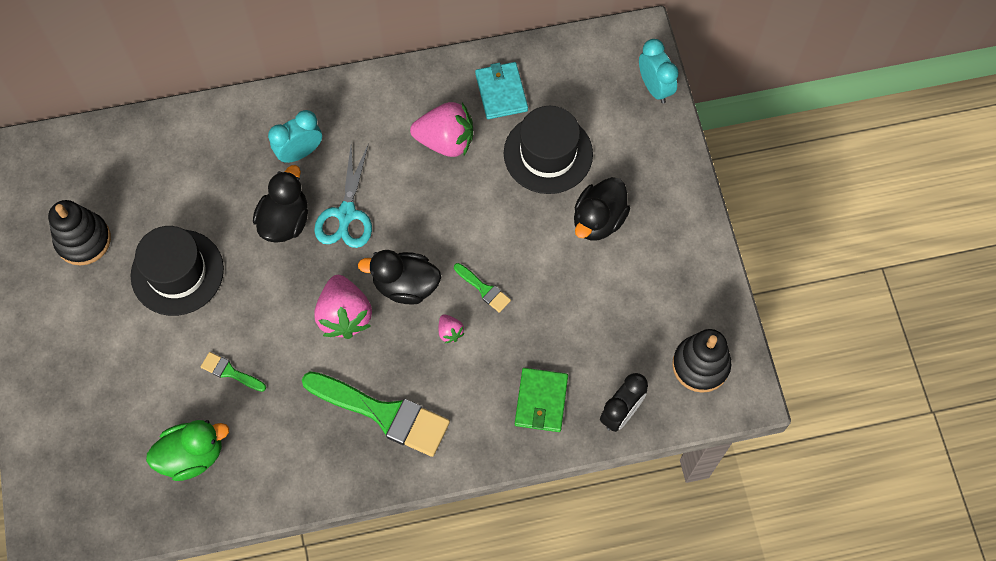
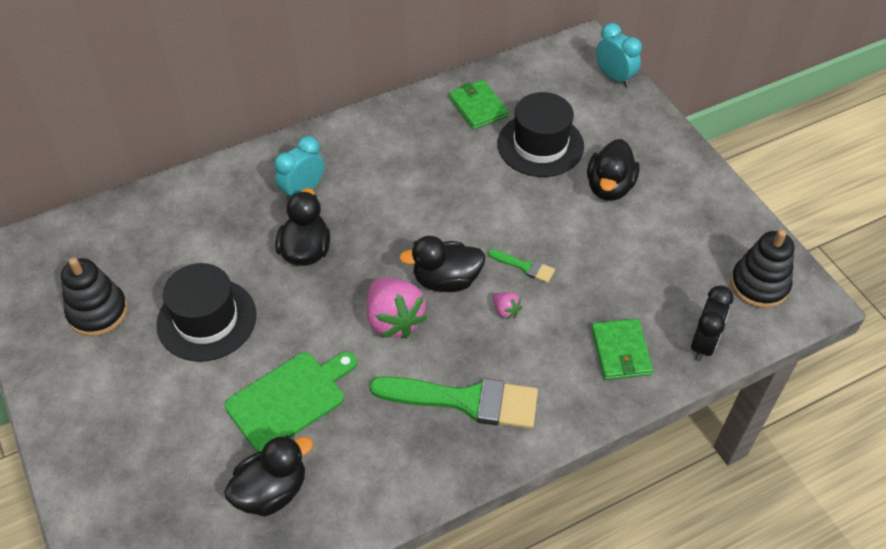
camera: 15 degrees left, 15 degrees down
(192, 455) = (271, 491): green duck -> black duck
(230, 372) = (289, 399): green brush -> green cutting board
(346, 214) = (365, 232): turquoise scissors -> none
(445, 141) = (440, 154): pink strawberry -> none
(501, 92) = (478, 107): turquoise wallet -> green wallet

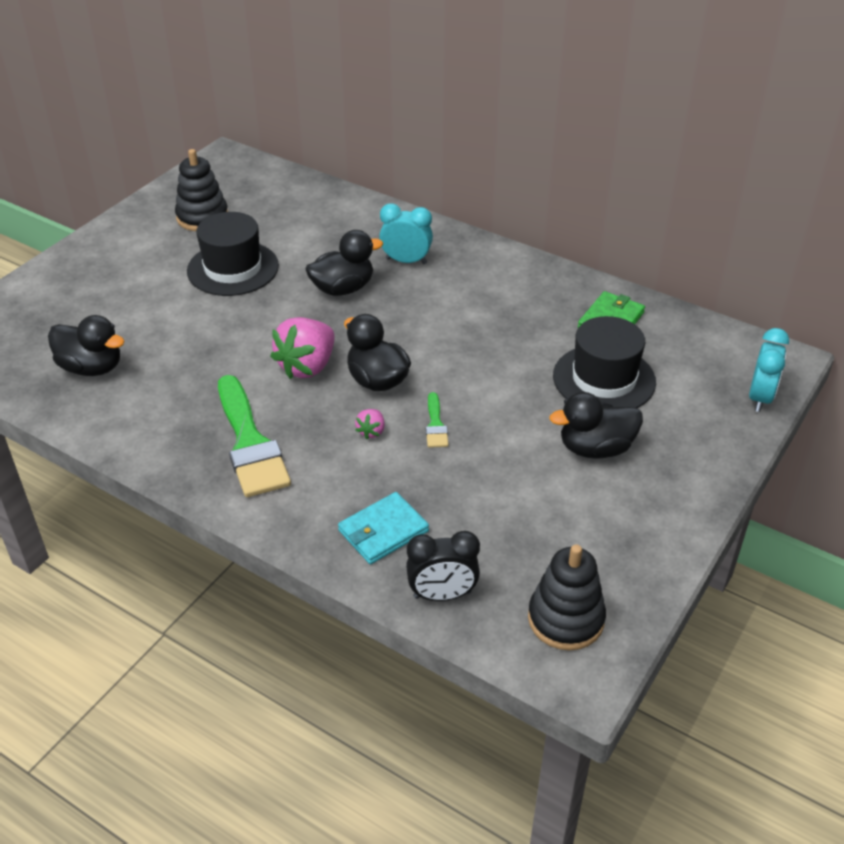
camera: 60 degrees right, 10 degrees down
(289, 399) = (184, 341): green cutting board -> none
(620, 351) = (383, 531): green wallet -> turquoise wallet

